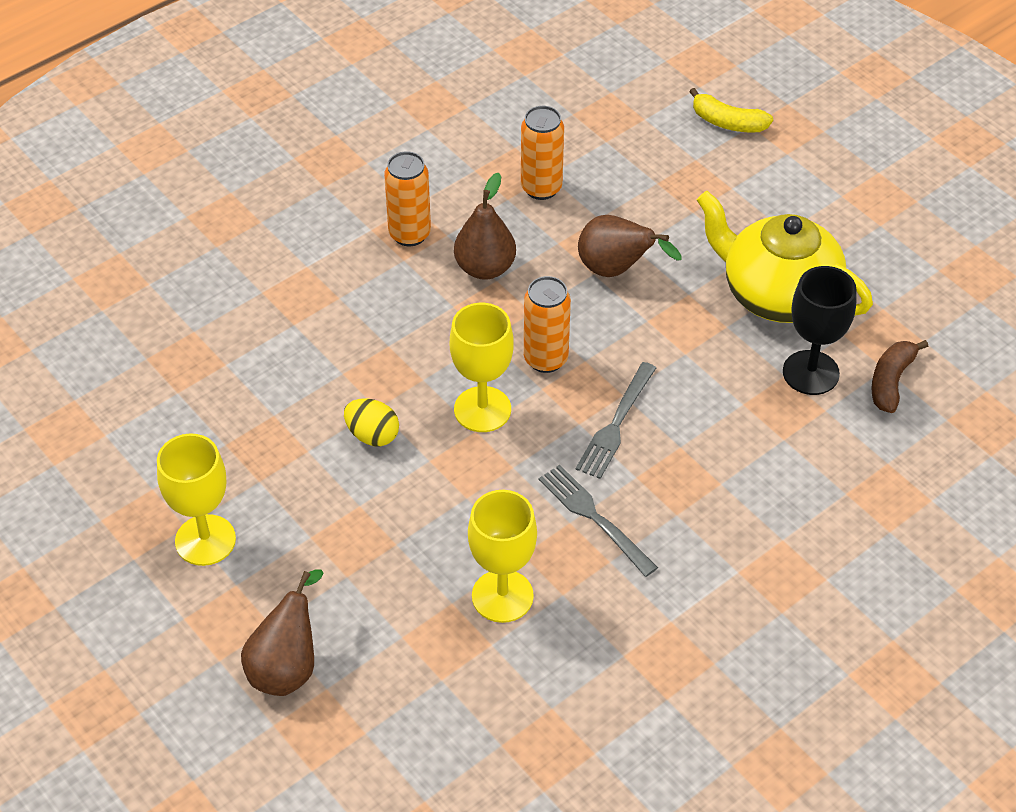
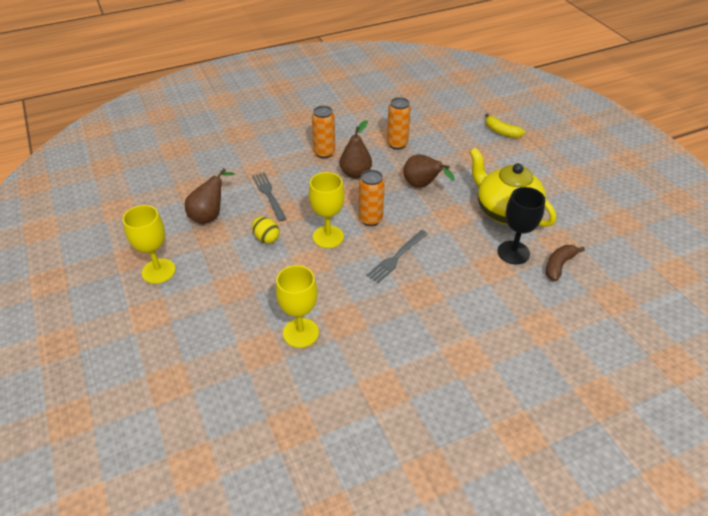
camera: 15 degrees right, 5 degrees down
(287, 667) = (168, 345): brown pear -> brown pear (209, 215)
(594, 517) = (367, 302): grey fork -> grey fork (268, 195)

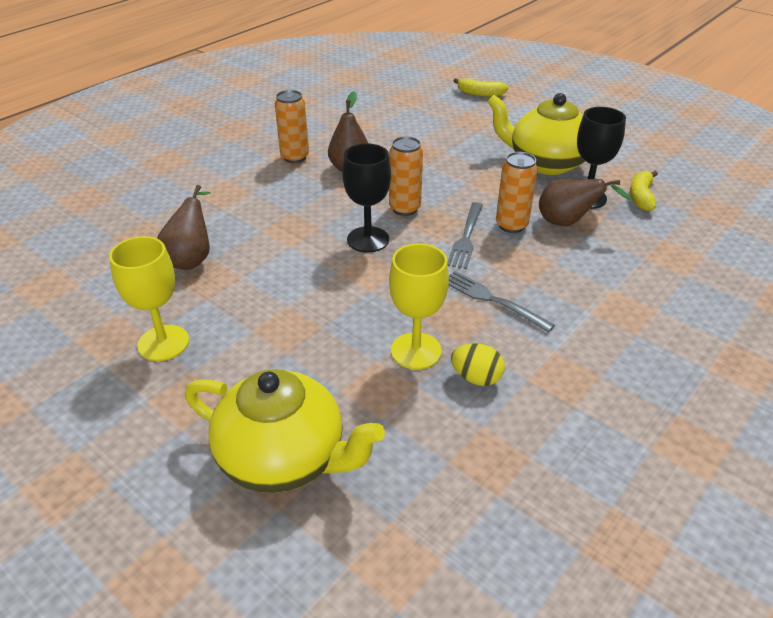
camera: 25 degrees left, 5 degrees down
(177, 374) = (284, 458): none -> yellow teapot
(266, 238) = (289, 262): yellow egg -> yellow egg (476, 378)
(268, 195) = (256, 216): grey fork -> grey fork (492, 300)
(328, 237) = (368, 239): yellow goblet -> black goblet
(397, 144) = (376, 129): orange can -> orange can (511, 225)
(422, 186) = (437, 161): brown pear -> brown pear (567, 223)
(559, 265) = (641, 197): brown banana -> yellow banana

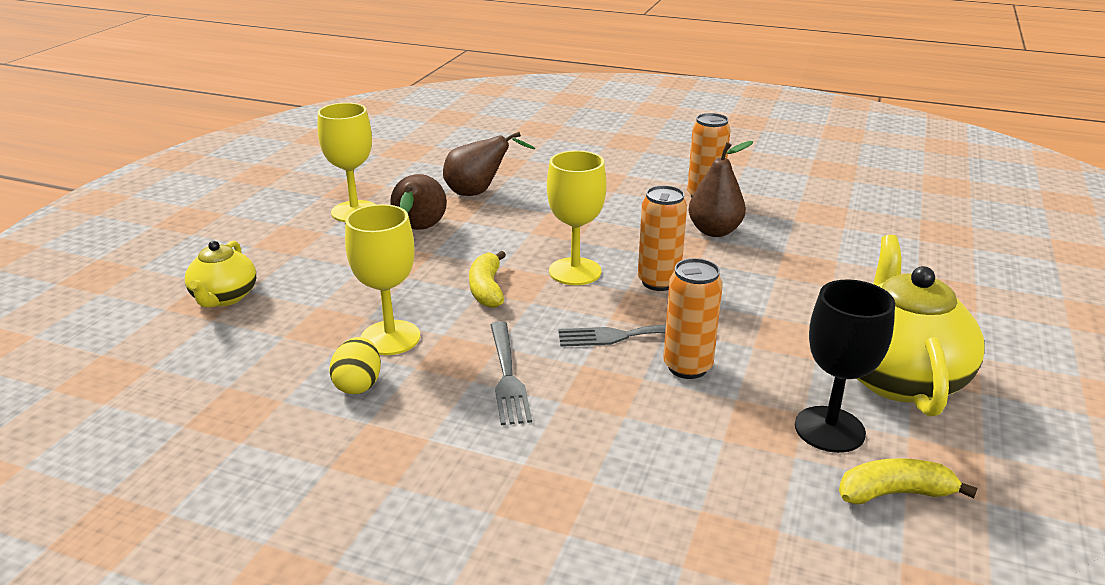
camera: 70 degrees right, 10 degrees down
(284, 458) = (224, 297): yellow teapot -> yellow teapot, size x0.56
(368, 239) = (575, 271): black goblet -> yellow goblet
(480, 94) = (1044, 285): yellow banana -> yellow banana (487, 289)
(492, 300) = (507, 375): grey fork -> grey fork turned 150 degrees clockwise
(567, 223) = (736, 417): brown pear -> brown pear (419, 230)

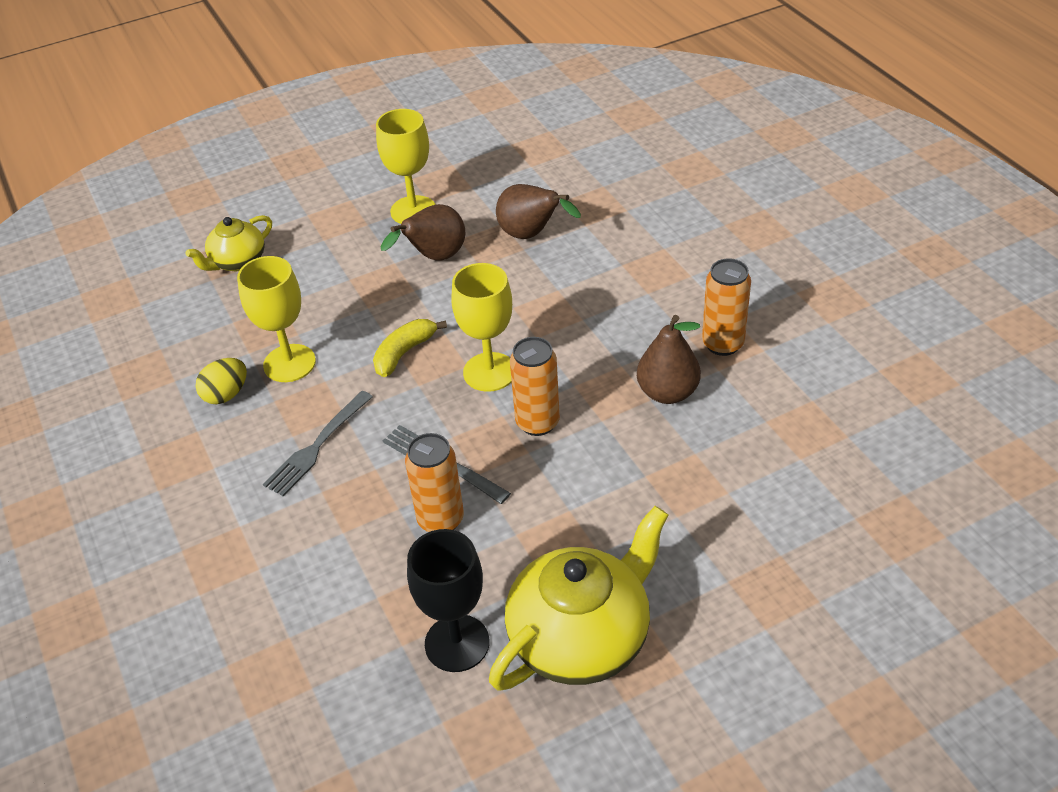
camera: 45 degrees right, 15 degrees up
(894, 493) = (420, 723): yellow banana -> none

